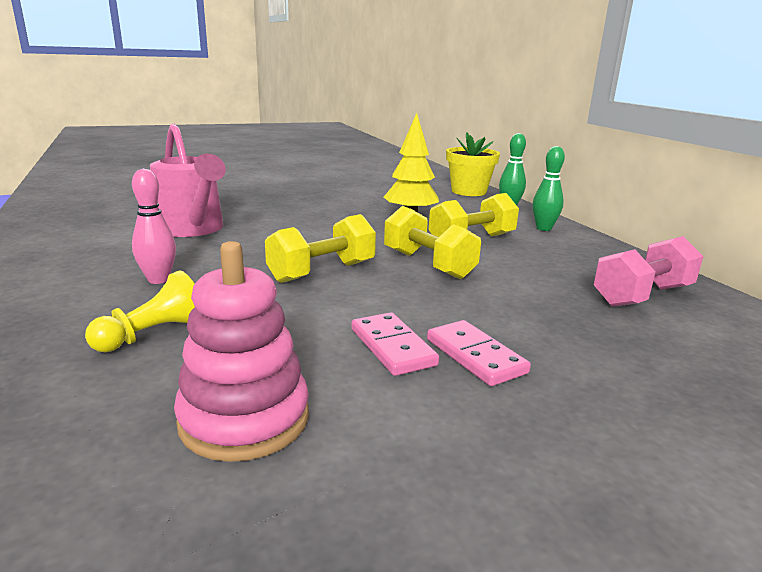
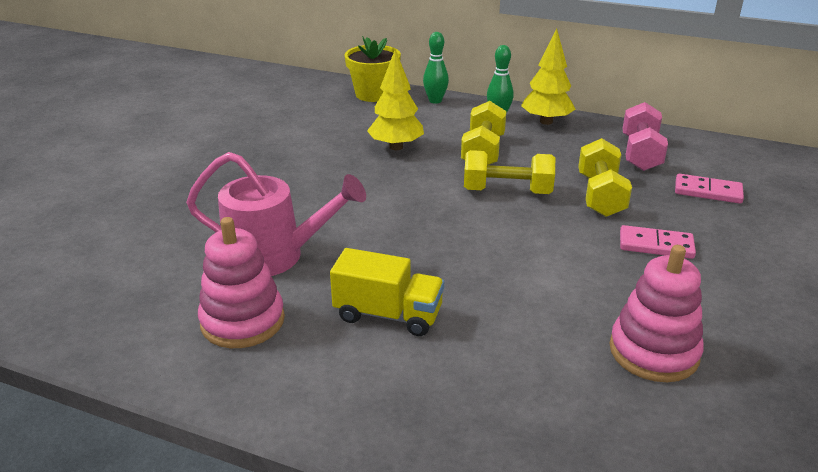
camera: 45 degrees left, 10 degrees up
(96, 244) = (242, 321): none -> pink stacking toy
(154, 334) = (499, 349): yellow pawn -> none
(158, 280) = (388, 314): pink bowling pin -> yellow truck
(322, 272) = (467, 237): yellow dumbbell -> yellow dumbbell (600, 196)
(392, 347) = (617, 266): pink domino -> pink domino (708, 191)
(585, 244) = (546, 121): none -> yellow tree

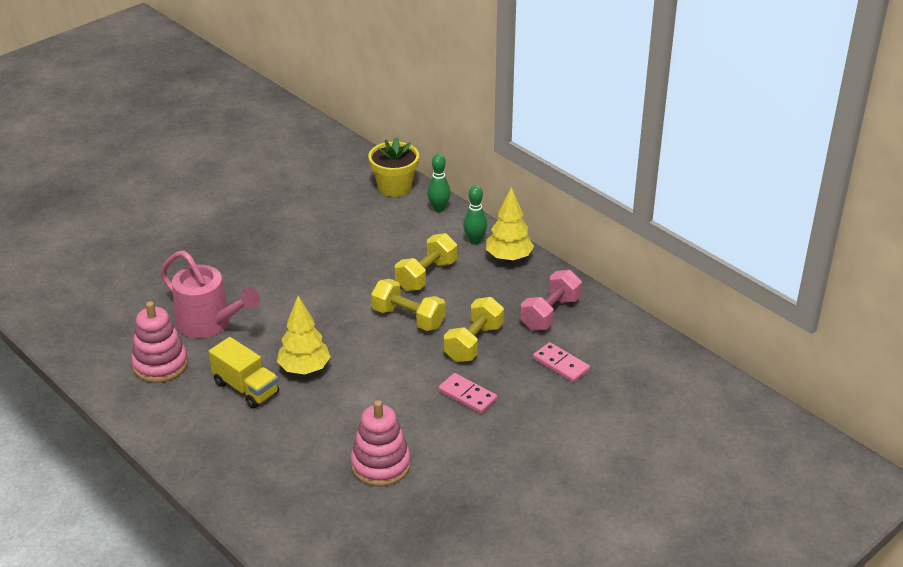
camera: 25 degrees right, 5 degrees up
(396, 147) = (364, 251): yellow tree -> yellow tree (304, 369)

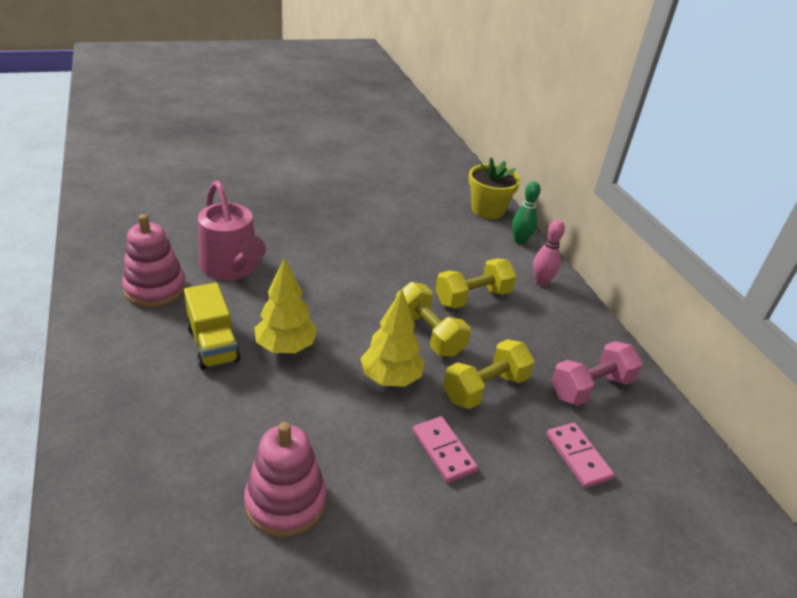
camera: 20 degrees right, 0 degrees up
(475, 241) = (541, 282): green bowling pin -> pink bowling pin
(509, 258) = (569, 310): yellow tree -> yellow tree (390, 378)

